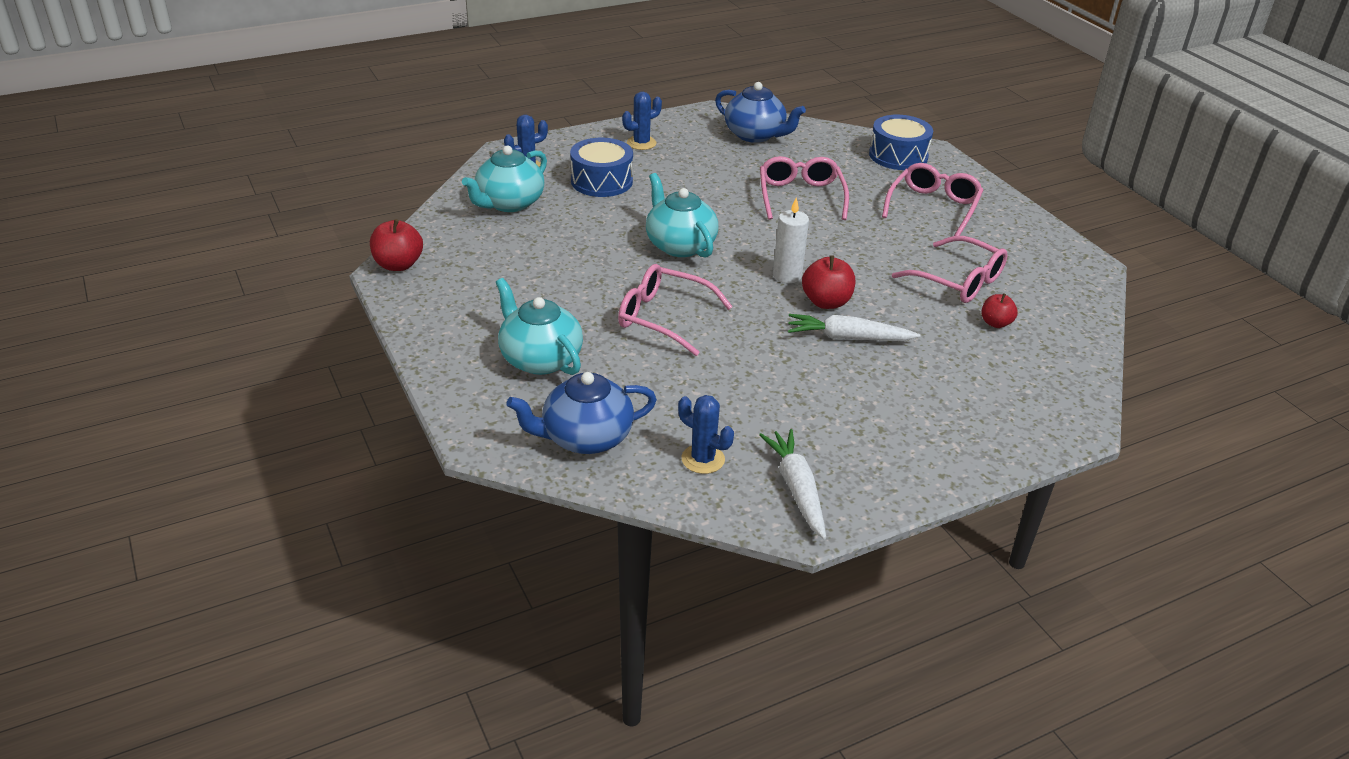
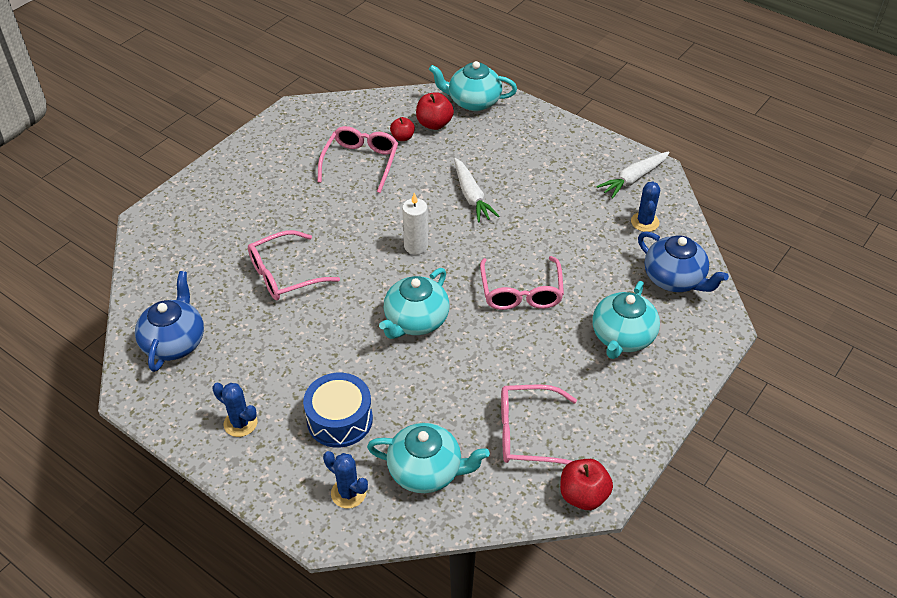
camera: 115 degrees left, 10 degrees up
(826, 302) = (436, 217): red apple -> red apple (434, 124)
(898, 156) = (169, 235): blue drum -> none
(933, 207) = (255, 196): pink glasses -> pink glasses (528, 433)
(1056, 406) = (473, 102): none -> turquoise teapot

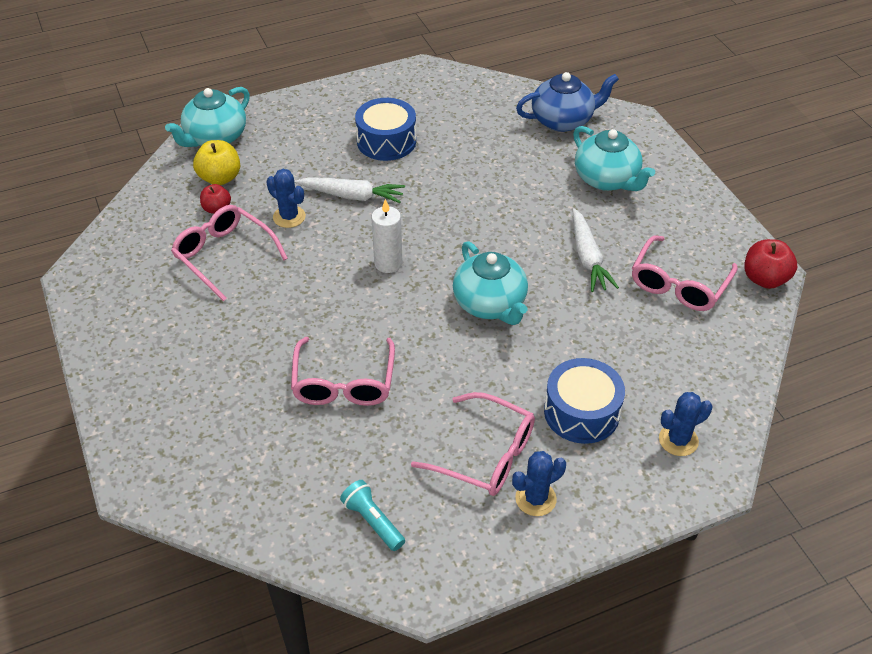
camera: 60 degrees left, 0 degrees up
(174, 342) = (372, 521): blue teapot -> turquoise flashlight
(426, 471) = (683, 371): turquoise teapot -> none
(434, 124) = (220, 178): red apple -> yellow apple
(521, 292) = (508, 217): pink glasses -> pink glasses (485, 455)
(549, 187) = (386, 141): none -> blue drum
(633, 179) = (423, 88): white carrot -> white carrot (588, 258)
(645, 222) = (482, 106): blue cactus -> blue cactus (289, 217)

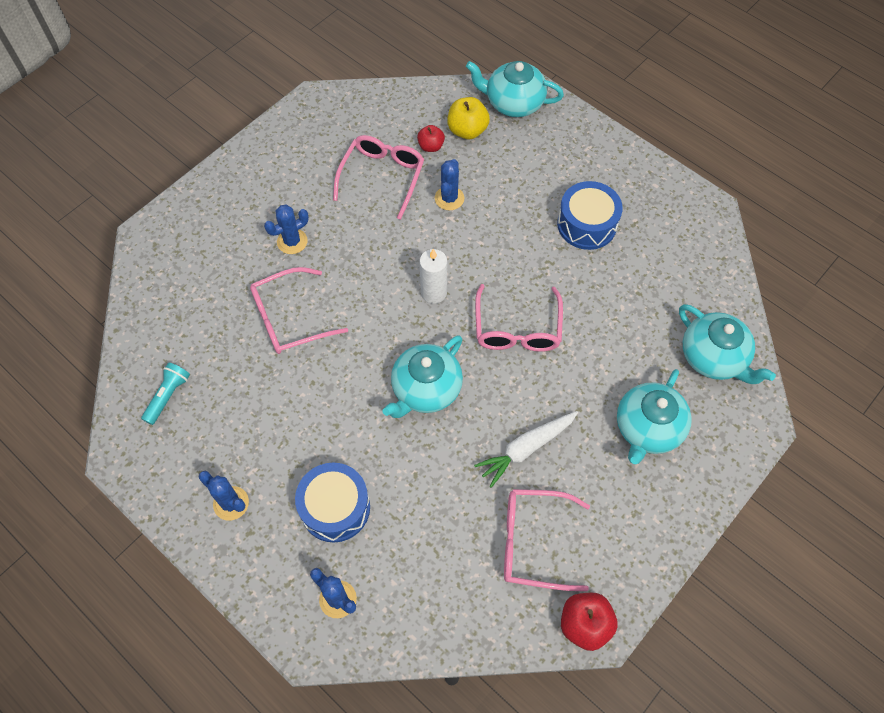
camera: 65 degrees right, 15 degrees up
(248, 351) = (292, 241): none -> blue cactus
(352, 196) = (500, 231): white carrot -> none
(485, 455) = (260, 449): pink glasses -> pink glasses (517, 329)
(563, 120) = (713, 357): blue teapot -> turquoise teapot

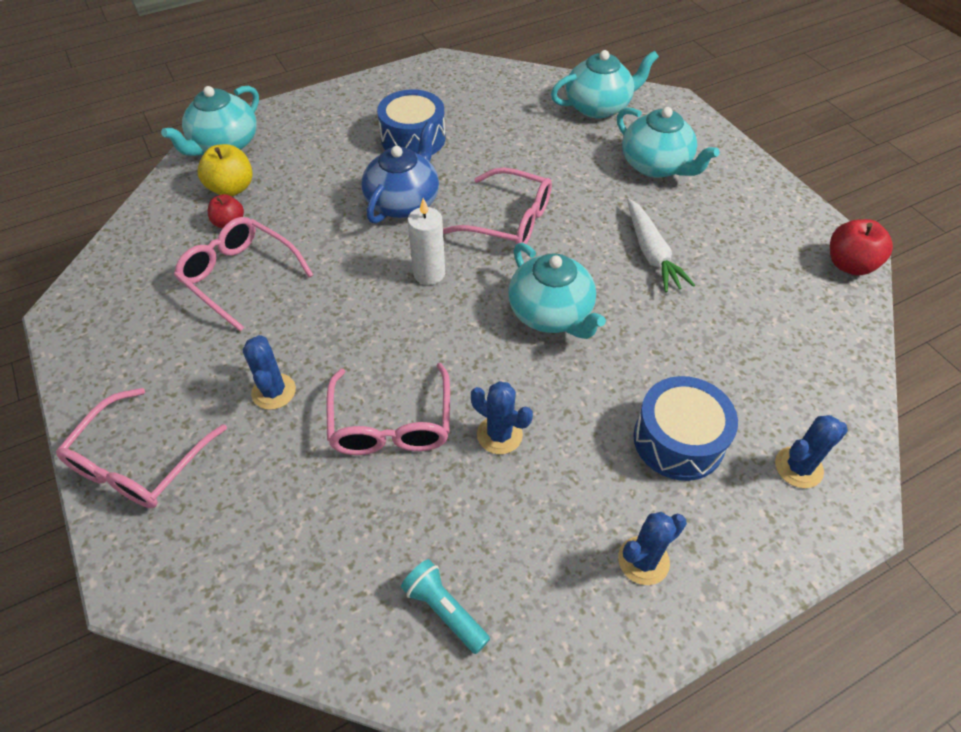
camera: 70 degrees left, 10 degrees down
(449, 198) = (312, 227): blue cactus -> blue cactus (499, 435)
(504, 247) = (403, 202): none -> blue teapot
(533, 542) = (757, 277): pink glasses -> pink glasses (139, 463)

